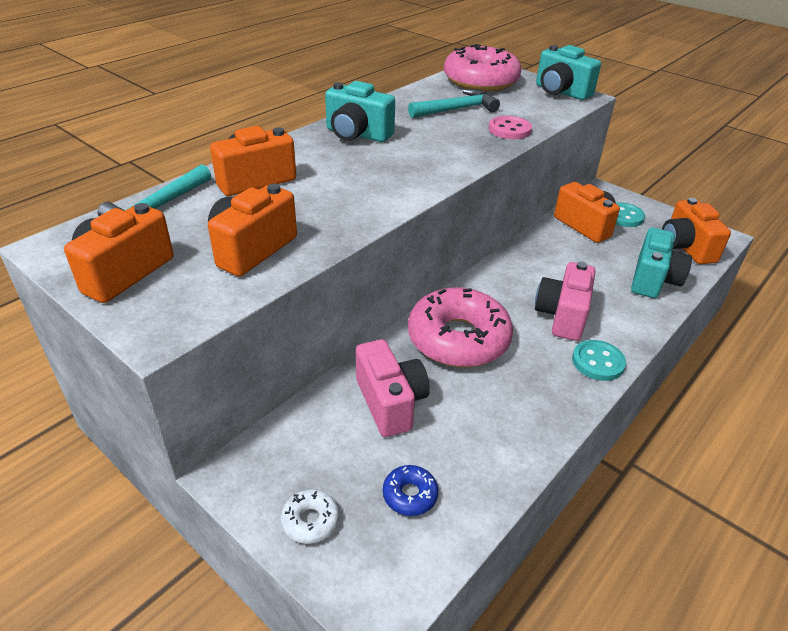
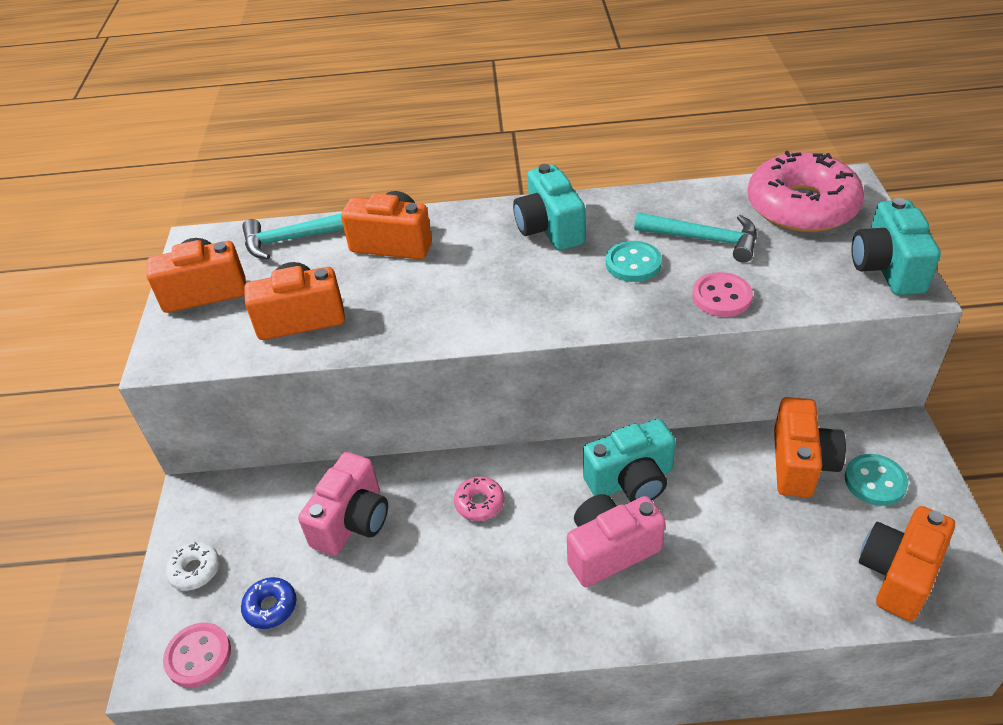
camera: 50 degrees right, 5 degrees up
(402, 571) = (198, 656): none -> pink button
(458, 339) = (479, 503): pink donut -> pink donut, size x0.42
(598, 362) = (573, 623): turquoise button -> turquoise button (633, 263)
(653, 280) = (781, 584): turquoise camera -> turquoise camera (631, 480)

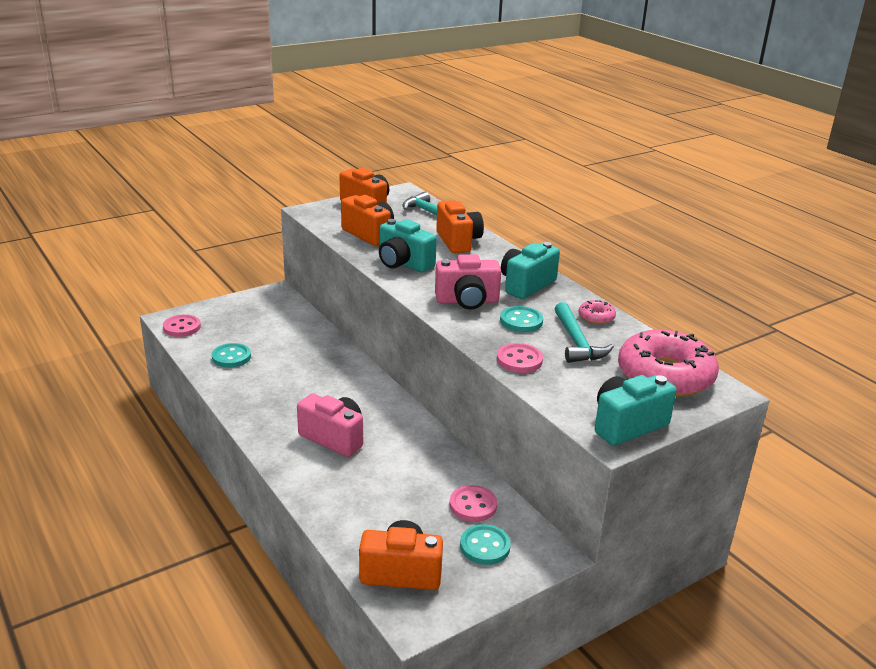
camera: 55 degrees right, 15 degrees down
(195, 570) = (230, 308): white donut -> none
(270, 607) = (222, 337): blue donut -> none
(337, 611) = (231, 357): none -> turquoise button
(352, 521) = (293, 343): pink camera -> pink camera (467, 301)
(479, 503) = (336, 380): pink donut -> pink donut (596, 317)
(631, 480) = (397, 432): turquoise camera -> turquoise camera (403, 263)
(800, 464) = (473, 505): orange camera -> pink button

